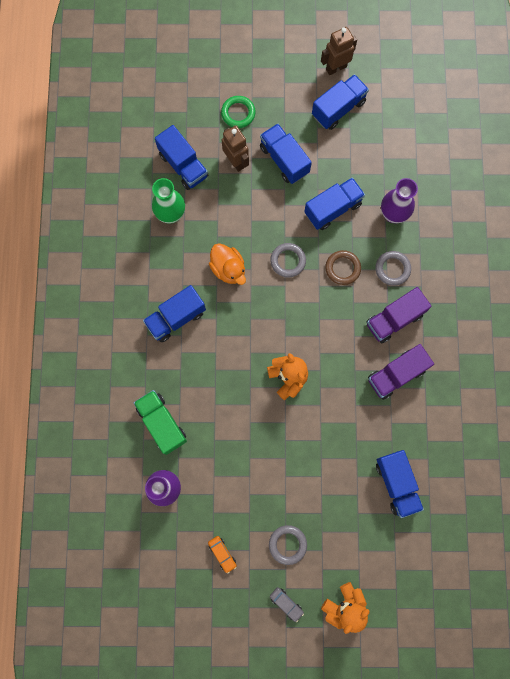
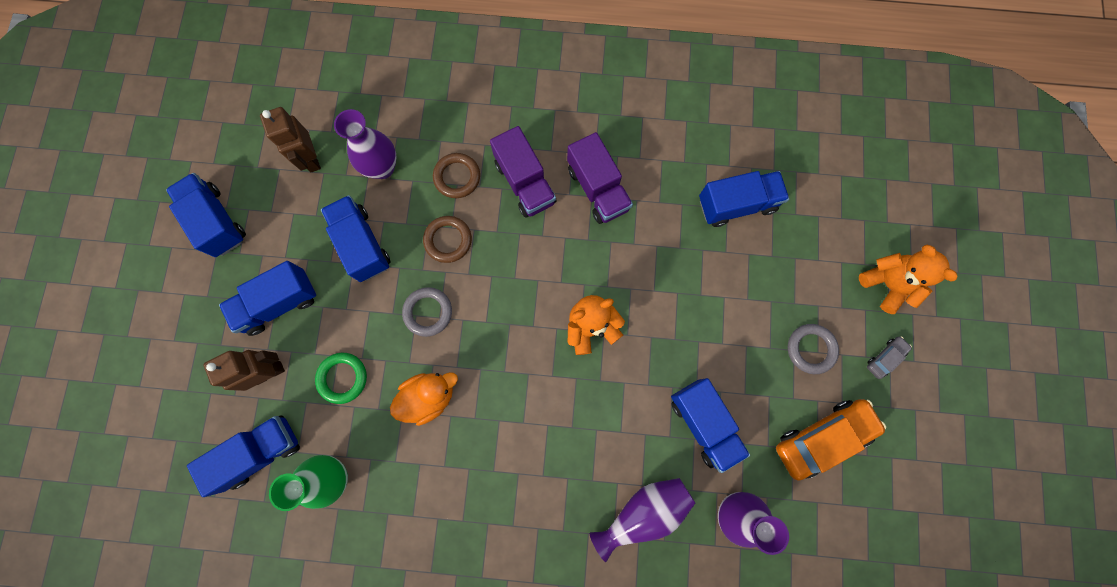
camera: 85 degrees left, 0 degrees up
(162, 423) = (643, 511): green truck -> purple vase
(176, 318) = (492, 479): blue truck -> blue truck (704, 424)
(222, 554) = (822, 438): orange car -> orange car, size x2.14
(238, 113) = (194, 363): green ring -> green ring (342, 378)
(336, 68) = (155, 218): brown robot -> brown robot (311, 159)
(392, 269) = (457, 177): grey ring -> brown ring

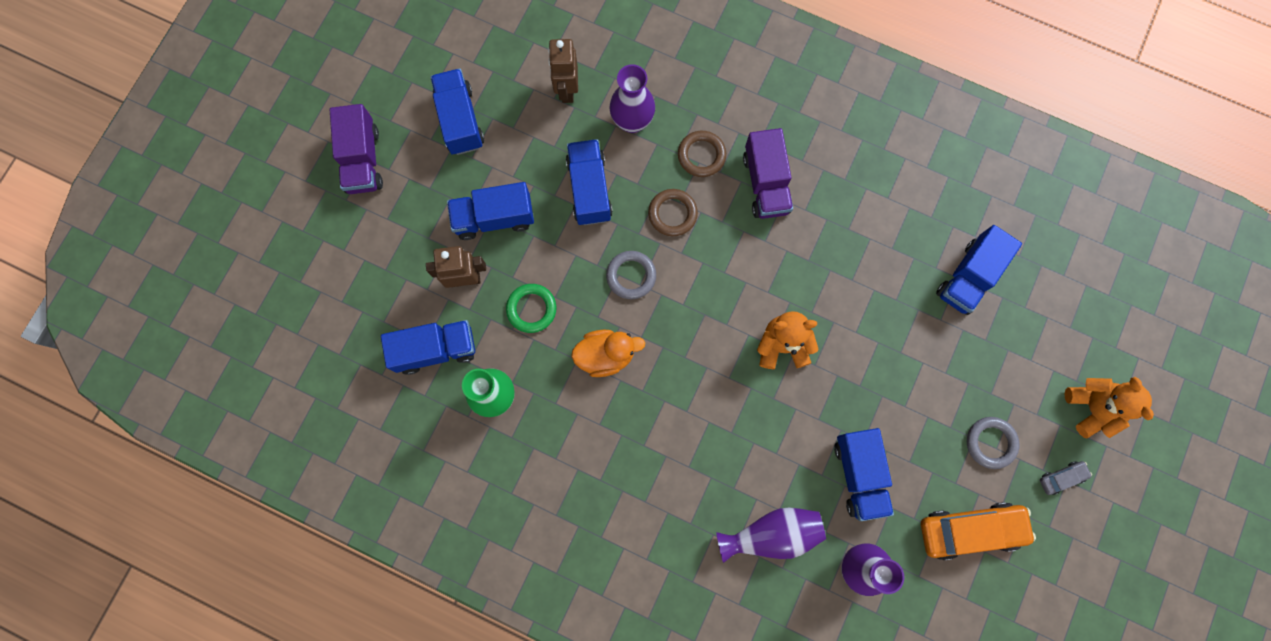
camera: 20 degrees right, 0 degrees up
(598, 189) = (835, 214): purple truck -> purple truck (362, 160)
(736, 204) = (968, 277): blue truck -> blue truck turned 120 degrees clockwise

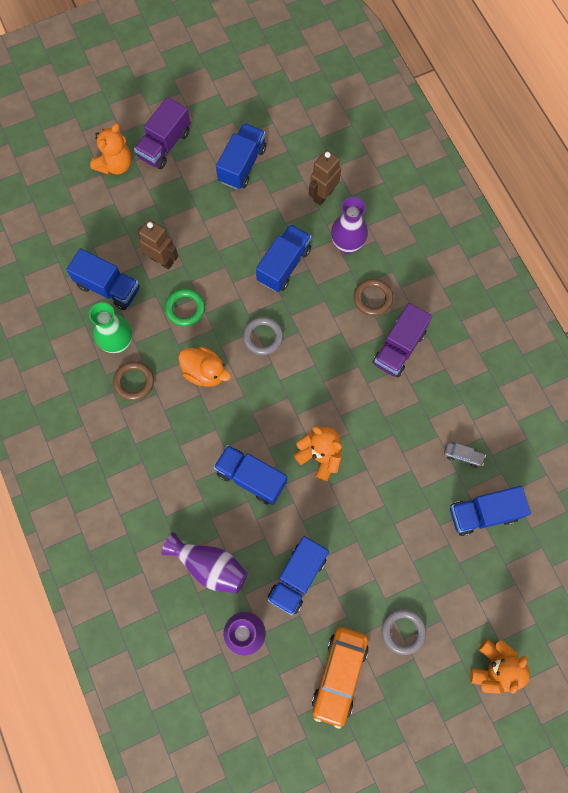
camera: 40 degrees right, 5 degrees down
(330, 219) = (115, 164): none -> orange teddy bear
(494, 218) = (211, 237): blue truck -> blue truck (251, 478)
(672, 214) = (322, 320): brown ring -> brown ring (134, 382)
(970, 530) = (339, 675): orange car -> orange car turned 75 degrees clockwise
(1062, 478) = (432, 695): grey car -> grey car (463, 455)

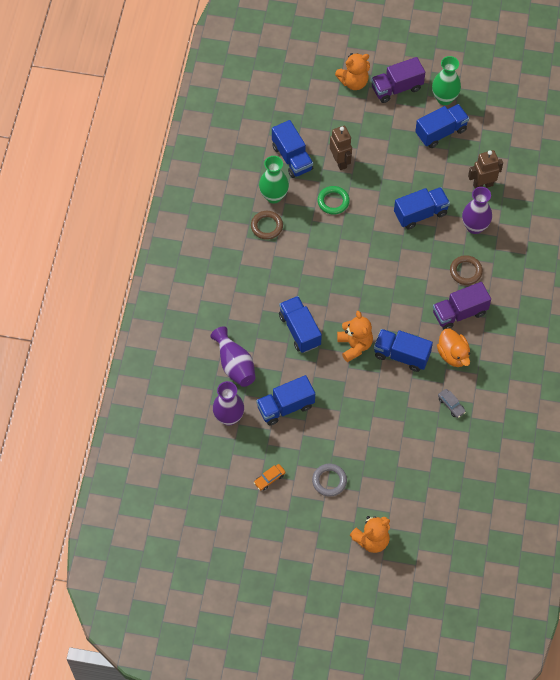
camera: 35 degrees right, 10 degrees down
(205, 372) = (317, 248): orange duck -> orange duck (453, 355)
(220, 127) = (444, 98): none -> green vase
(263, 337) = (372, 250): grey ring -> none
(339, 675) = (269, 479): orange car -> orange car, size x0.47
(483, 513) = (437, 448): blue truck -> blue truck (401, 355)

